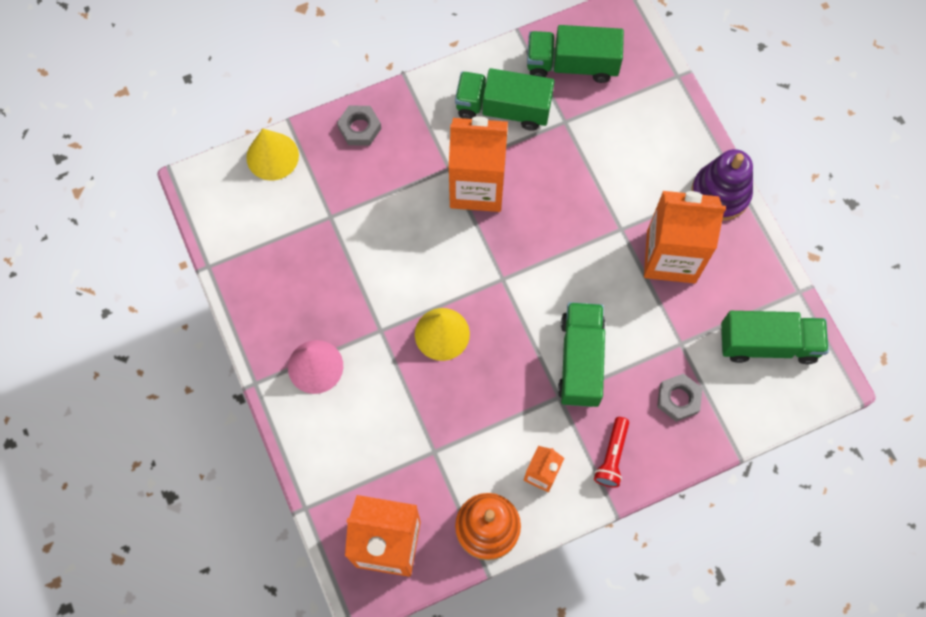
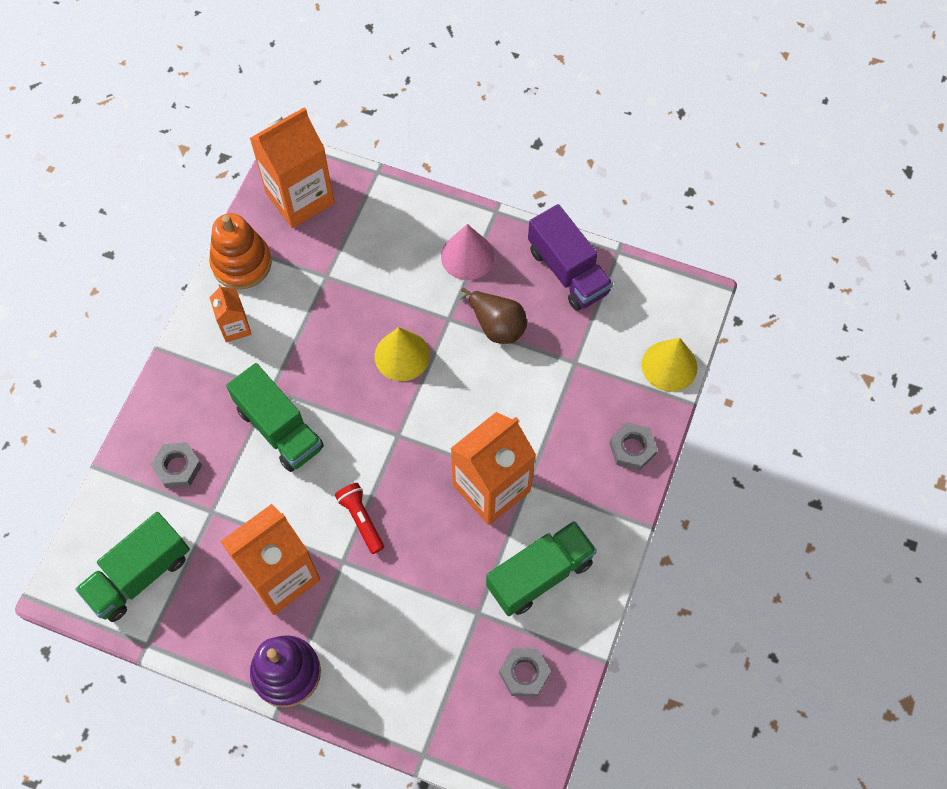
camera: 135 degrees right, 5 degrees down
(259, 285) = (568, 271): none -> purple truck
(353, 293) = (496, 325): none -> brown pear
(572, 65) = (524, 673): green truck -> grey nut
(612, 456) = (194, 383): red flashlight -> red flashlight (361, 519)

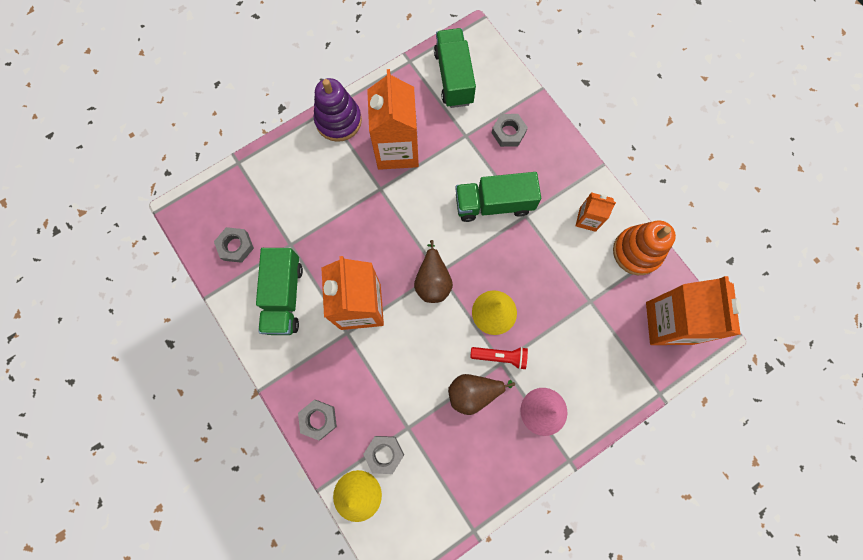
camera: 125 degrees right, 10 degrees up
(361, 519) = (398, 215): red flashlight -> red flashlight (500, 356)
(411, 434) = (433, 281): none -> brown pear
(568, 271) = (482, 478): purple truck -> none
(615, 367) = (384, 454): none -> grey nut

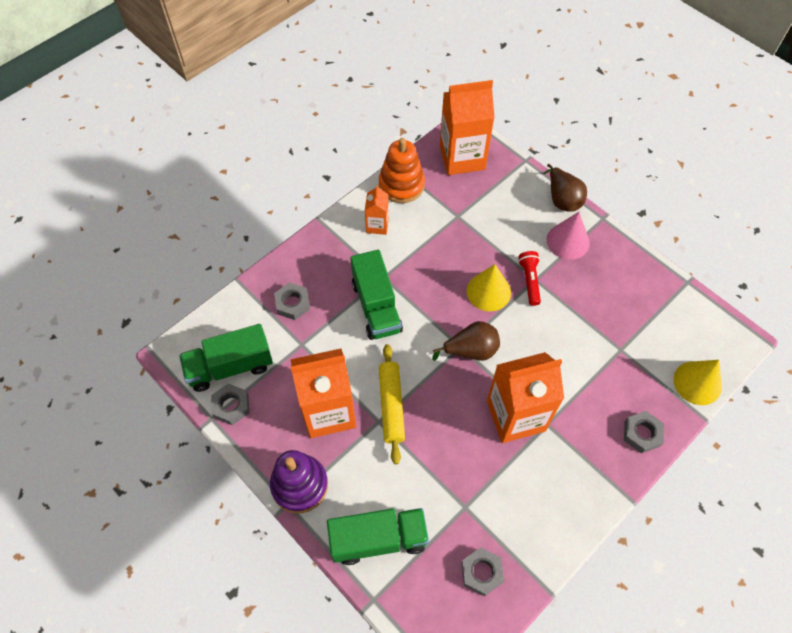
camera: 100 degrees left, 15 degrees down
(284, 297) = (526, 499): green truck -> green truck (378, 539)
(384, 454) = (651, 366): grey nut -> grey nut (231, 406)
(392, 201) = (391, 405): none -> yellow rolling pin
(473, 393) = (570, 298): brown pear -> brown pear (562, 199)

